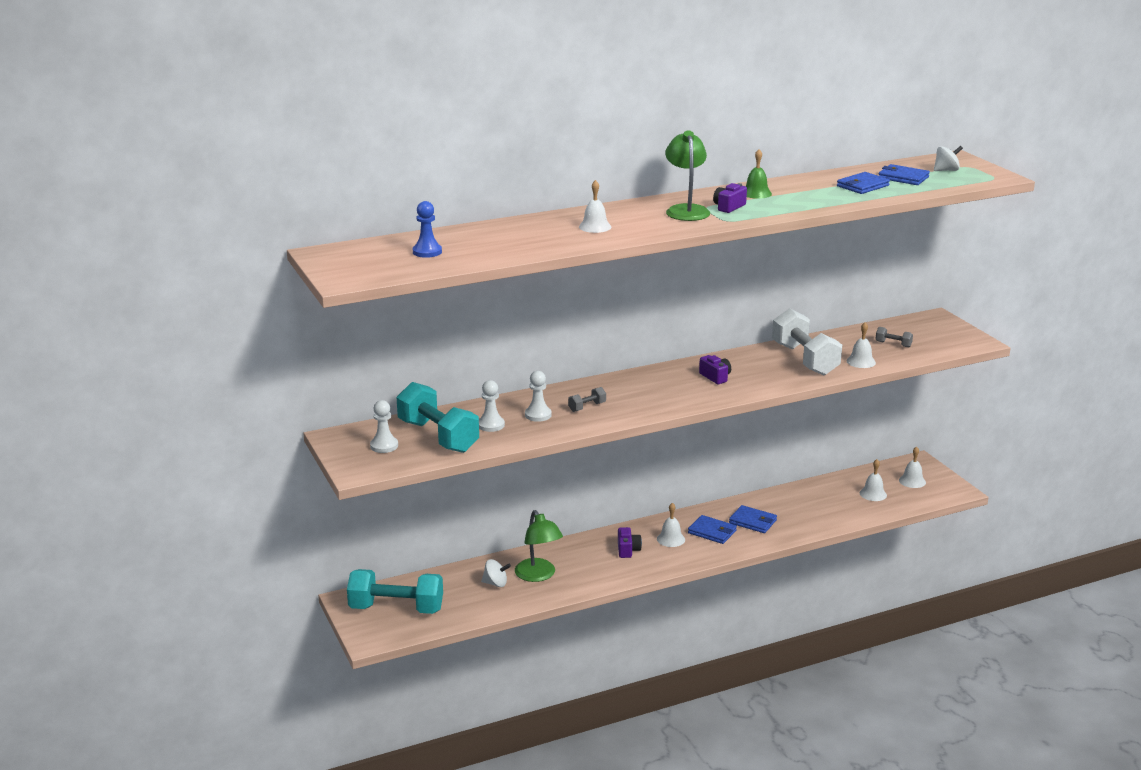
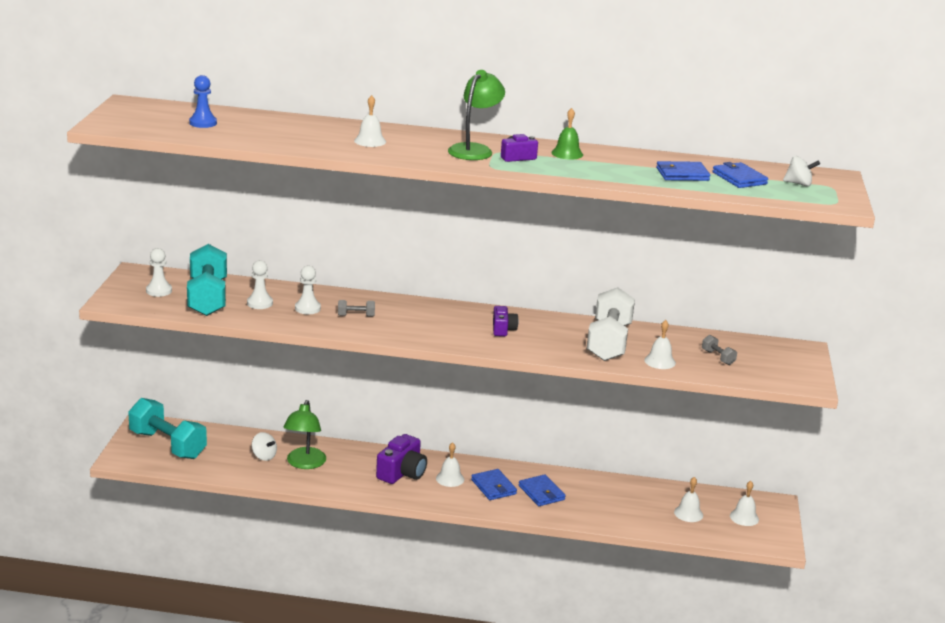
camera: 30 degrees right, 0 degrees up
(628, 550) = (402, 473): purple camera -> purple camera, size x1.66

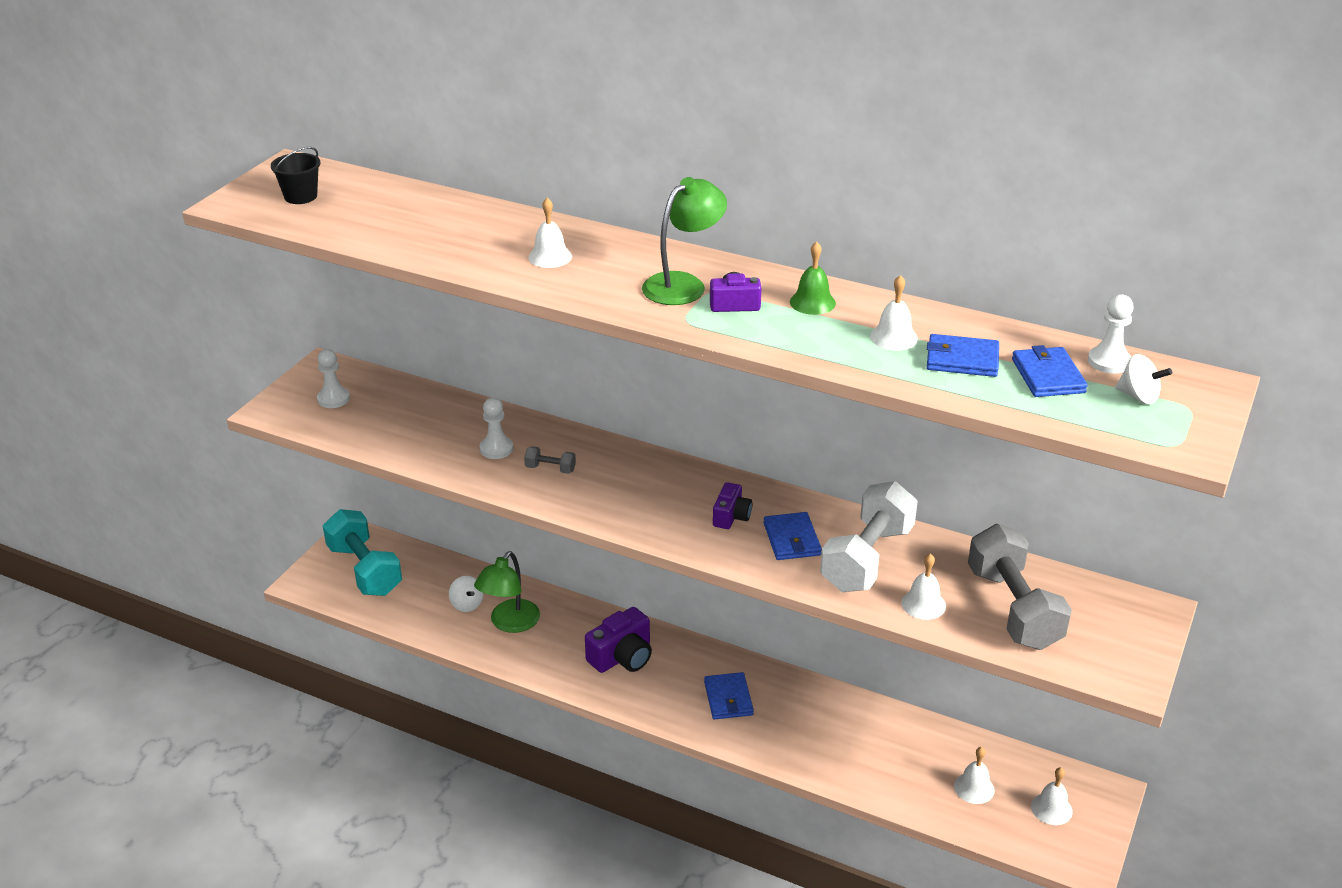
camera: 20 degrees right, 10 degrees up
(153, 119) = (300, 196): none -> black bucket
(203, 123) = (356, 208): blue pawn -> none
(207, 298) = (384, 417): turquoise dumbbell -> none
(260, 303) = (442, 433): white pawn -> white pawn (1109, 362)
(450, 478) = (678, 676): white bell -> white bell (894, 337)
(541, 493) = (787, 718): blue wallet -> blue wallet (792, 539)
(718, 357) = (1013, 608): grey dumbbell -> grey dumbbell, size x2.42

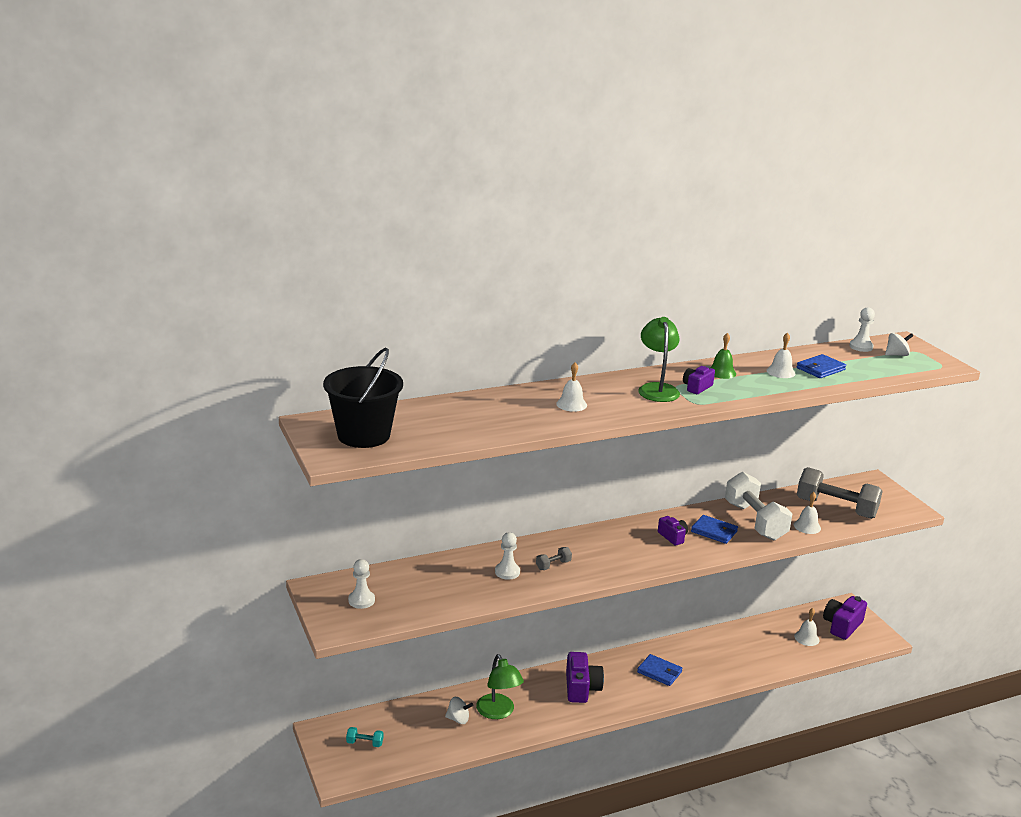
camera: 50 degrees left, 10 degrees down
(300, 196) = (363, 435): black bucket -> black bucket, size x1.99
(364, 570) = (365, 743): turquoise dumbbell -> turquoise dumbbell, size x0.41
(1048, 376) = (857, 361): blue wallet -> none
(1051, 809) = (842, 626): white bell -> purple camera

